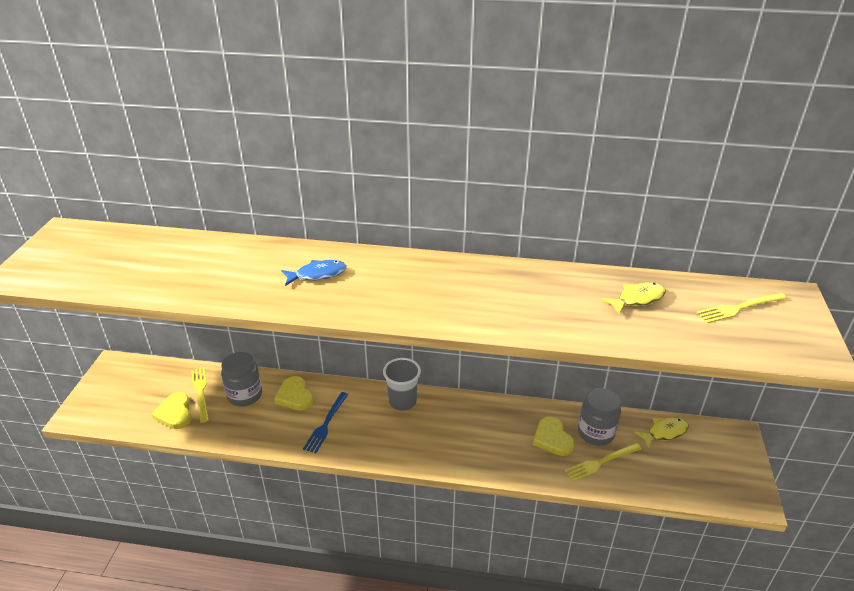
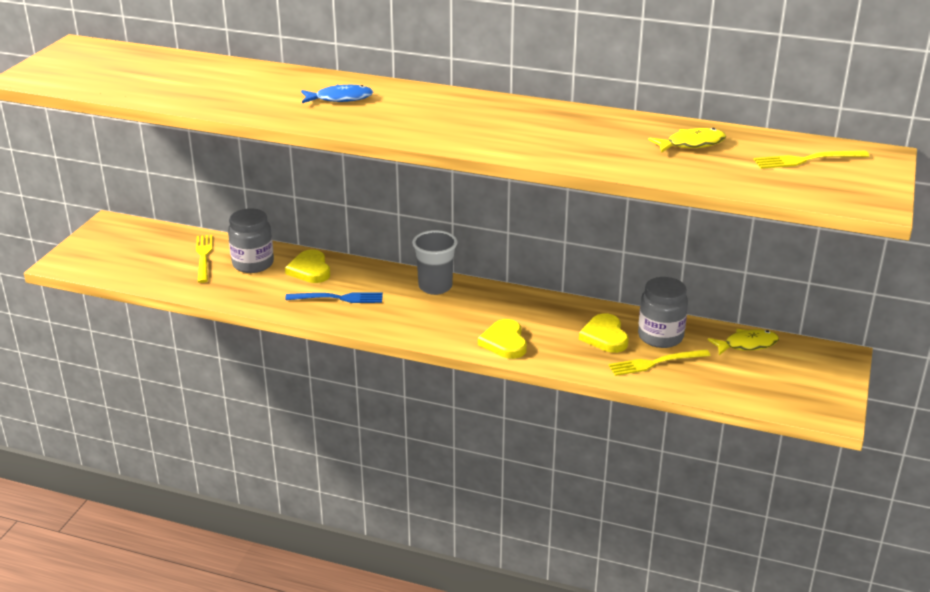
camera: 10 degrees right, 5 degrees down
(175, 413) = (171, 272): yellow heart -> yellow heart (504, 342)
(326, 425) = (339, 298): blue fork -> blue fork turned 120 degrees counterclockwise

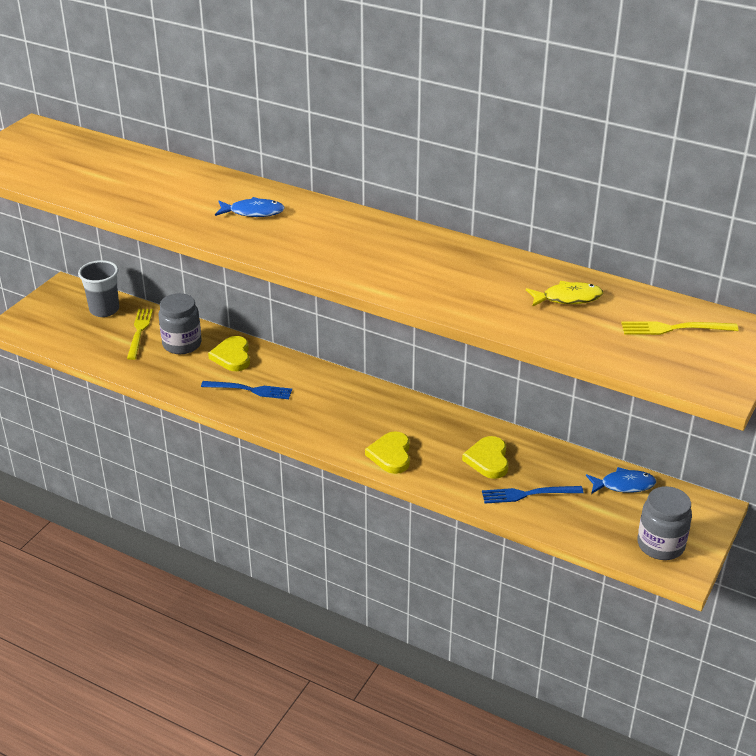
camera: 10 degrees right, 5 degrees up
(435, 287) = (343, 387): grey cup -> grey cup (104, 310)
(654, 363) = (527, 494): yellow fork -> blue fork
(660, 336) = (542, 466): grey jar -> grey jar (660, 545)
(747, 345) = (624, 485): yellow fish -> blue fish

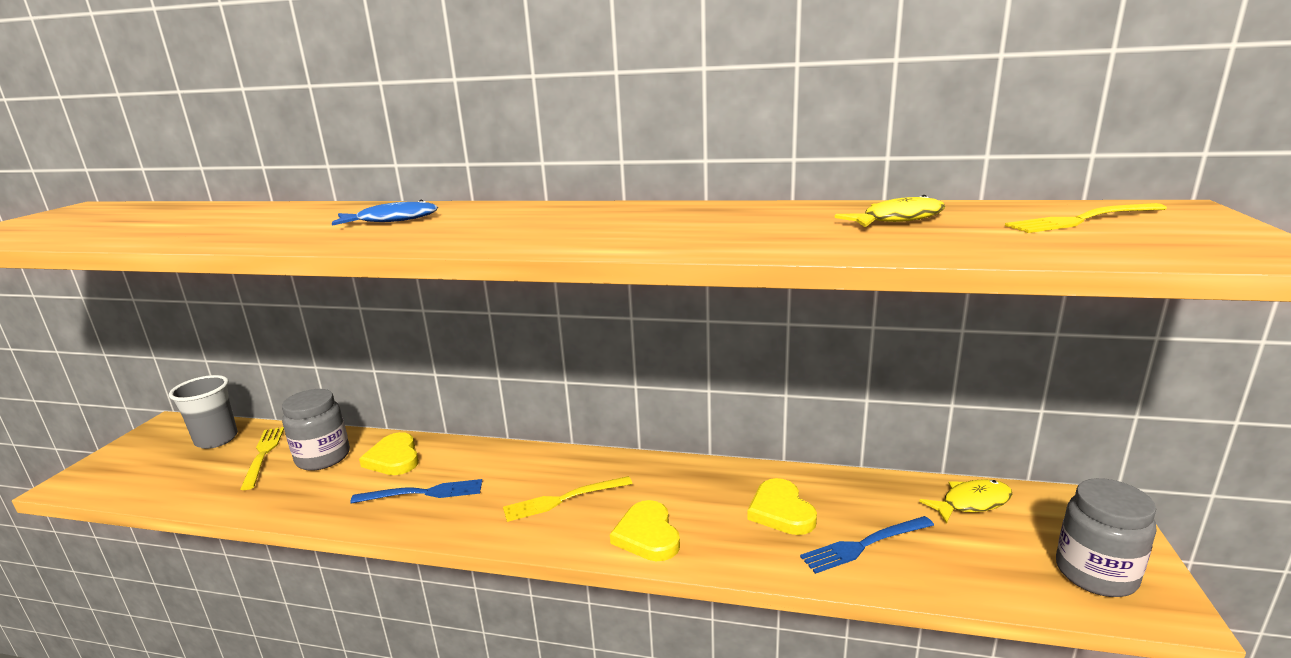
camera: 15 degrees left, 15 degrees down
(343, 417) = (562, 500): none -> yellow fork
(624, 485) = (972, 503): blue fish -> yellow fish

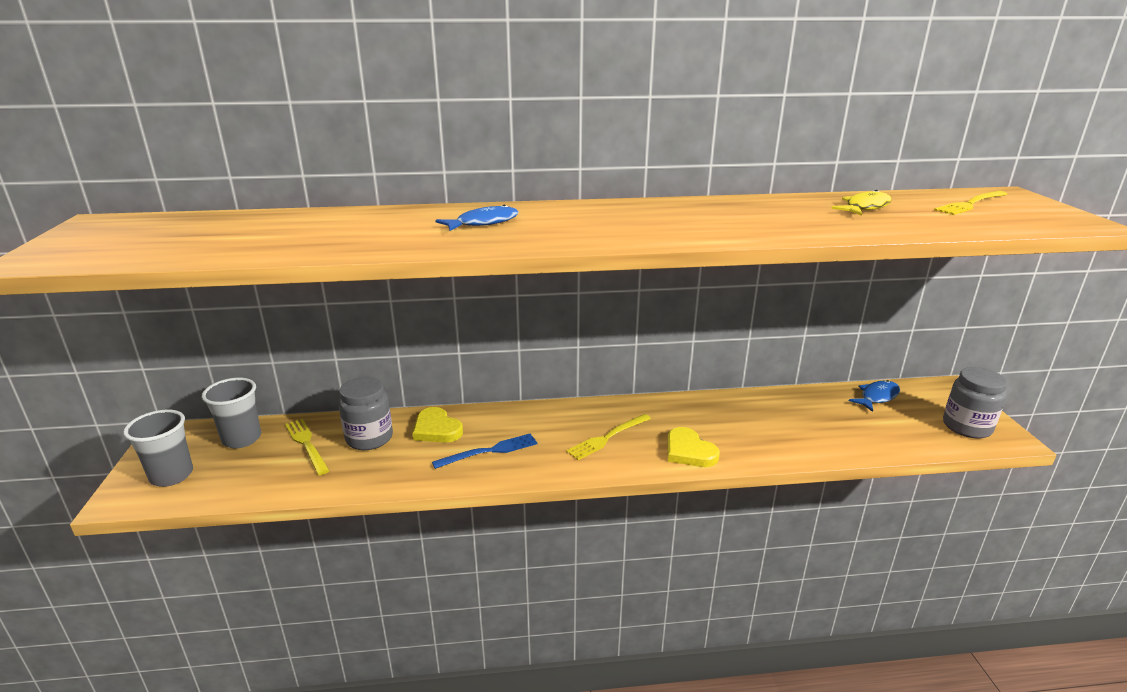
camera: 20 degrees left, 5 degrees up
(128, 467) = (171, 475): none -> grey cup
(781, 511) = (766, 421): yellow heart -> none
(863, 545) = (831, 434): blue fork -> none
(972, 503) = (877, 397): yellow fish -> blue fish

